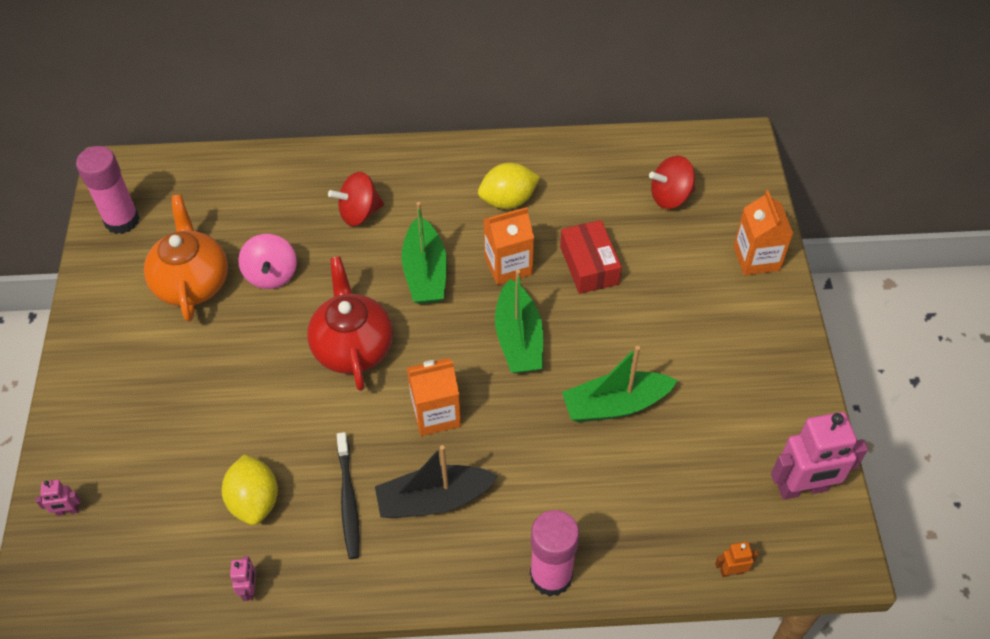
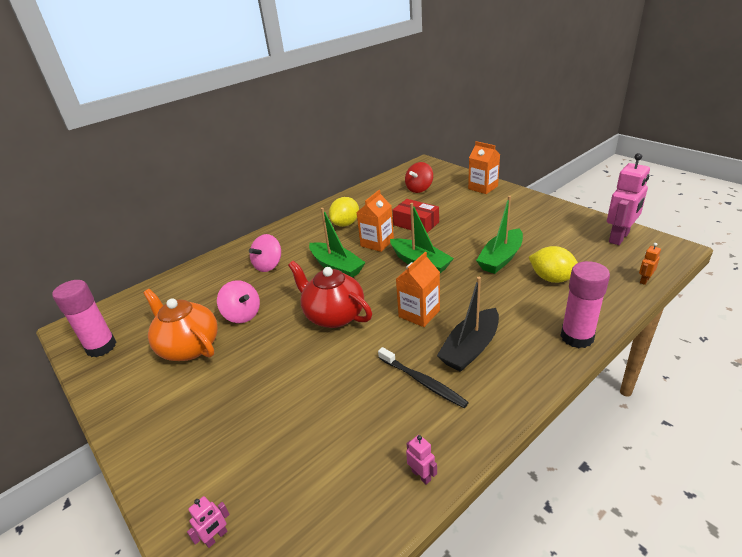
camera: 35 degrees left, 20 degrees down
(254, 501) = (362, 424): yellow lemon -> yellow lemon (552, 278)
(359, 213) = (268, 265): red spinning top -> pink spinning top

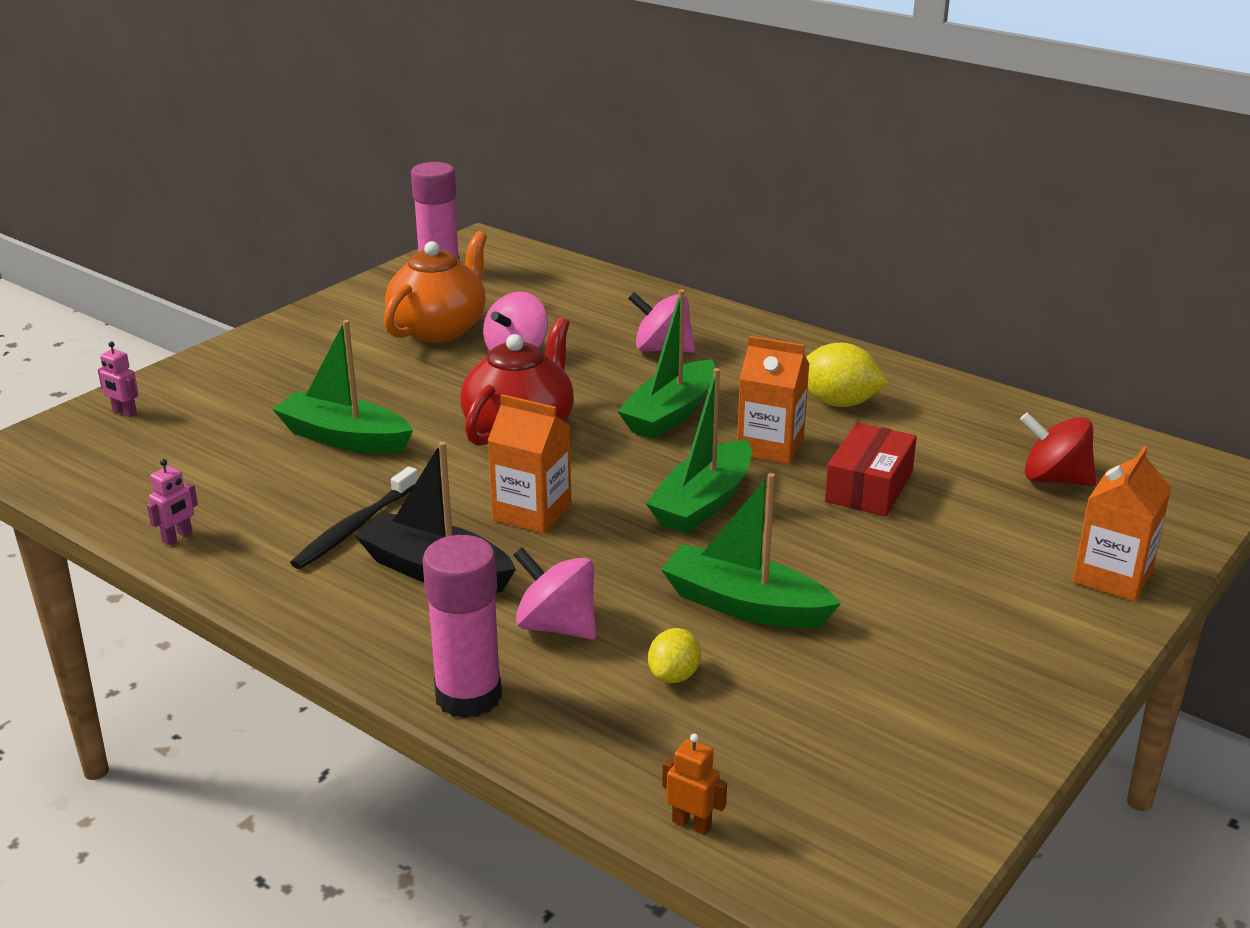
camera: 75 degrees right, 5 degrees down
(315, 390) = (344, 438): none -> green boat
(518, 308) = (557, 626): none -> pink spinning top
(552, 278) = (674, 675): yellow lemon -> yellow lemon, size x0.61
(619, 237) = (901, 808): pink robot -> none

